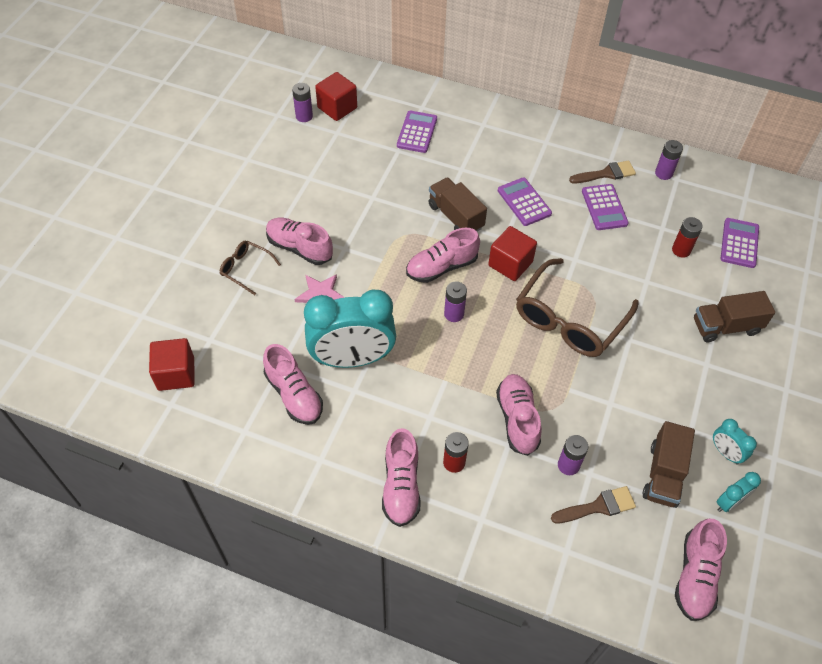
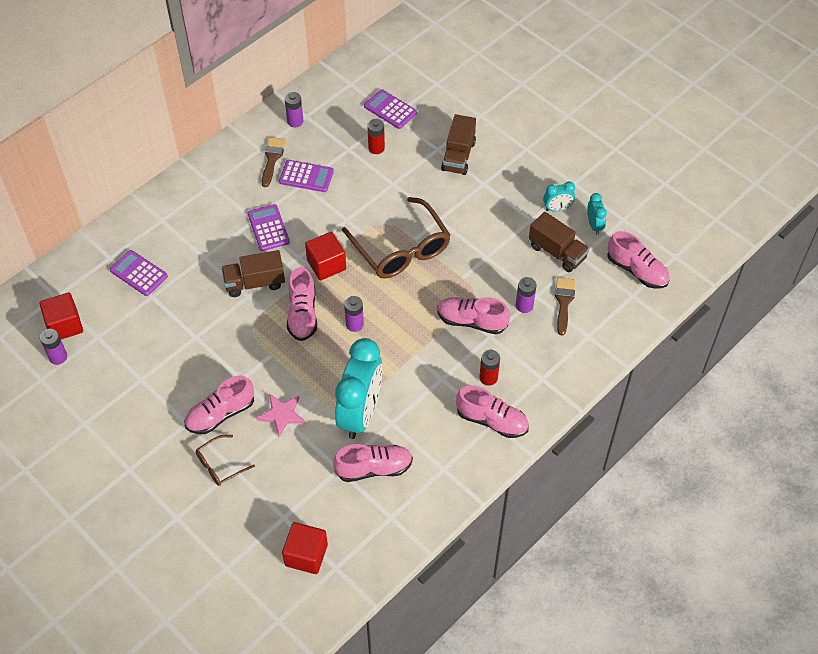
camera: 65 degrees left, 0 degrees up
(524, 202) = (268, 228): purple calculator -> purple calculator turned 75 degrees clockwise

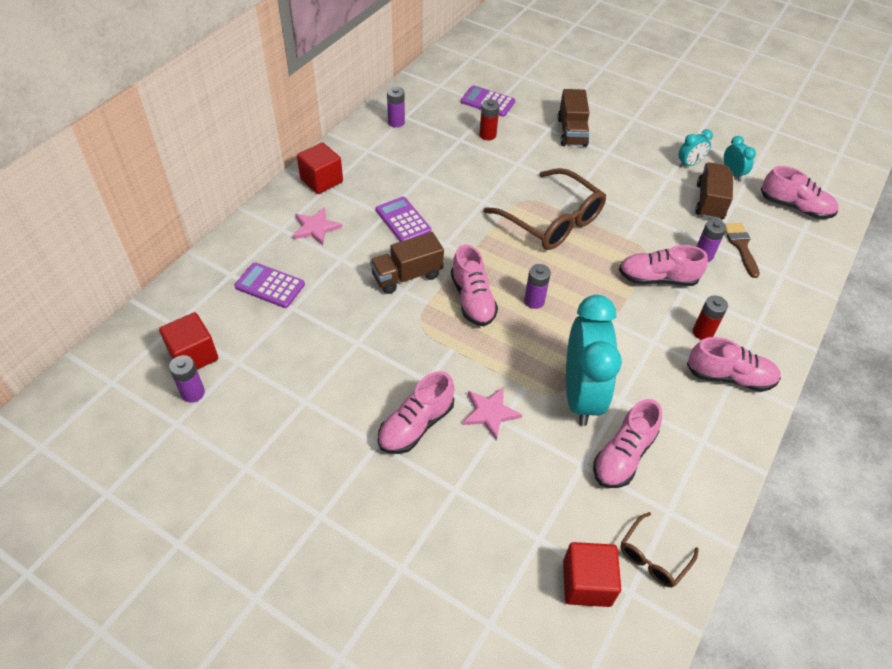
camera: 15 degrees left, 5 degrees down
(191, 224) = (316, 228): none -> pink star
(220, 465) = (436, 488): brown glasses -> brown glasses (653, 557)
(272, 159) = (384, 157): brown brush -> none
(306, 176) = (426, 168): purple calculator -> none
(326, 265) = (479, 247): red cube -> red cube (321, 180)
(374, 468) = (623, 456): pink shoe -> pink shoe turned 150 degrees clockwise
(557, 252) = (709, 202): brown truck -> brown truck turned 105 degrees counterclockwise

